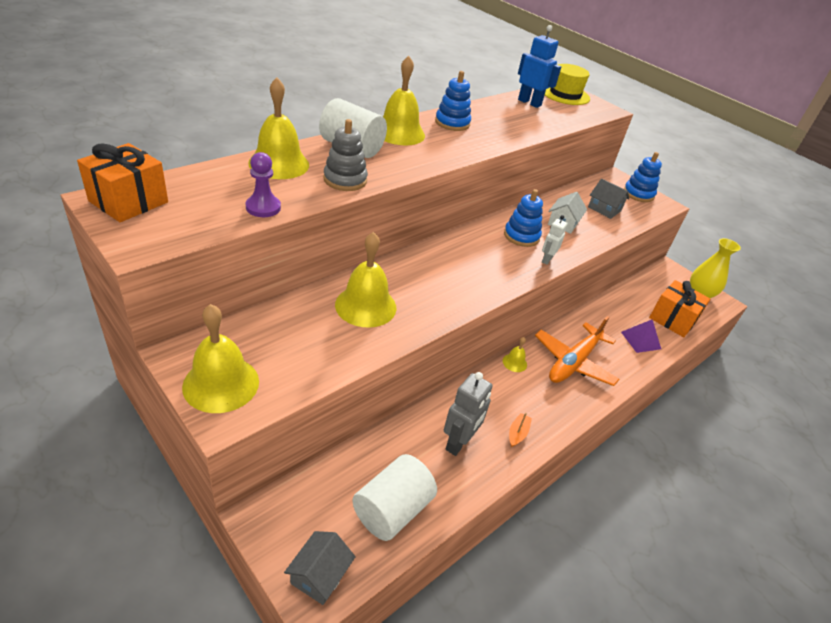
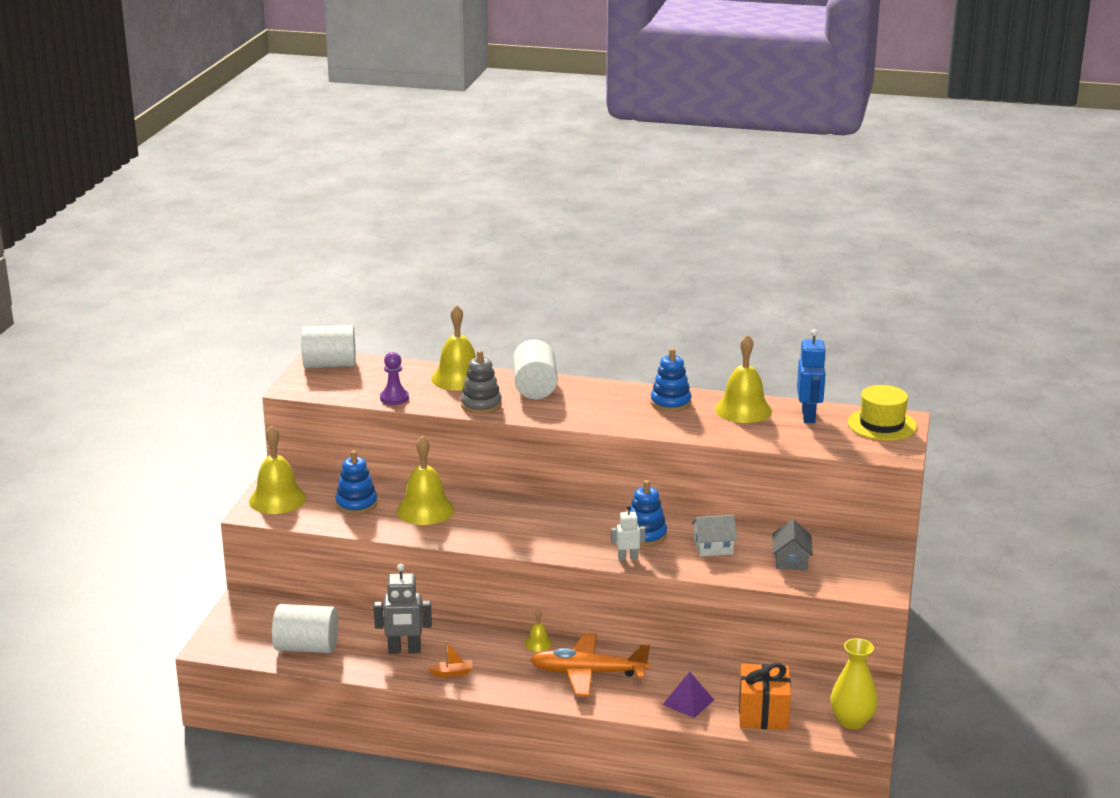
camera: 60 degrees right, 15 degrees down
(128, 201) = (329, 365): orange gift -> white cylinder
(319, 575) = (227, 642): grey house -> none
(399, 133) = (600, 392): yellow bell -> yellow bell (743, 410)
(638, 194) = (873, 570): blue stacking toy -> blue stacking toy (356, 504)

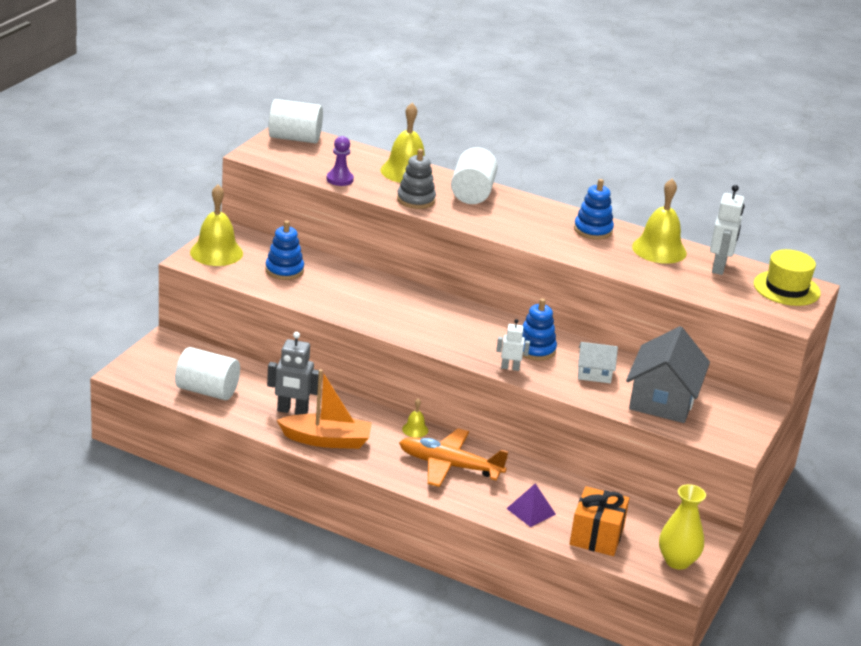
camera: 10 degrees right, 5 degrees up
(425, 510) = (344, 287): yellow bell -> none
(452, 673) = (326, 440): orange boat -> orange boat, size x2.31
(791, 560) = (663, 400): grey house -> grey house, size x1.90
(809, 416) = (719, 267): blue robot -> white robot

